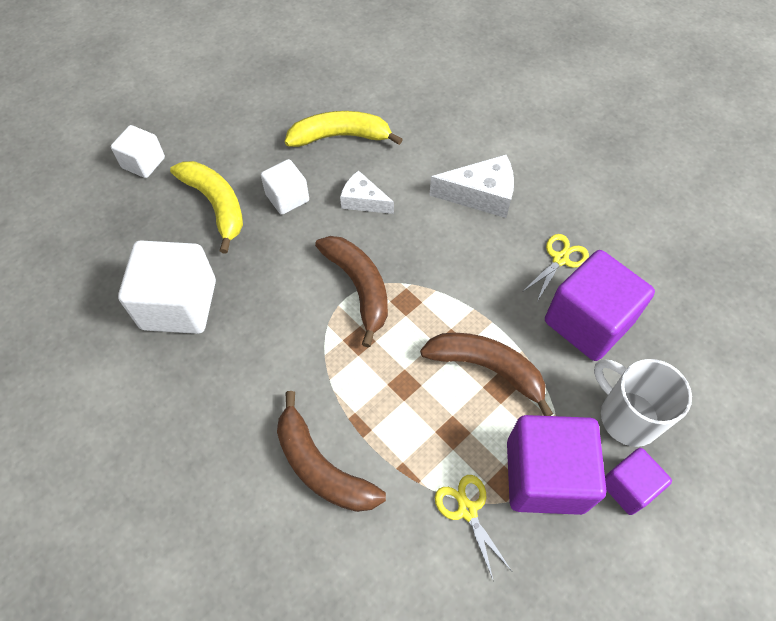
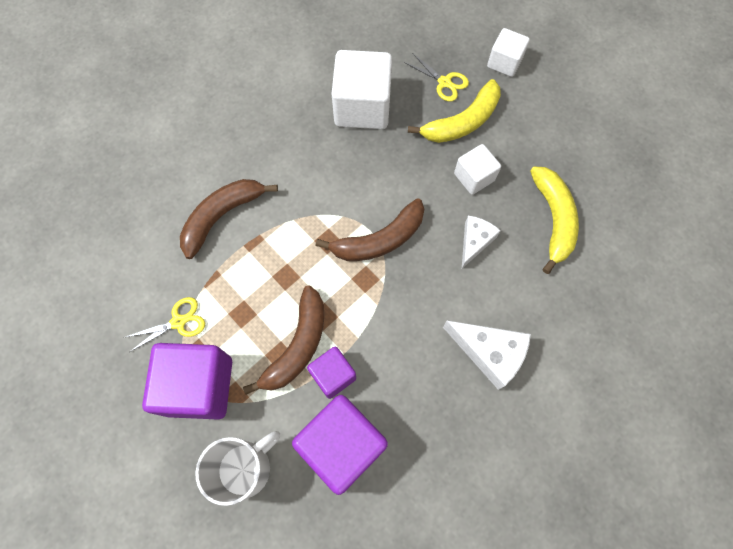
camera: 90 degrees right, 10 degrees up
(481, 195) = (489, 353): white cheese -> white cheese turned 60 degrees counterclockwise
(560, 259) = (414, 426): yellow scissors -> yellow scissors (444, 82)
(628, 487) = (183, 457): purple cube -> purple cube (333, 375)

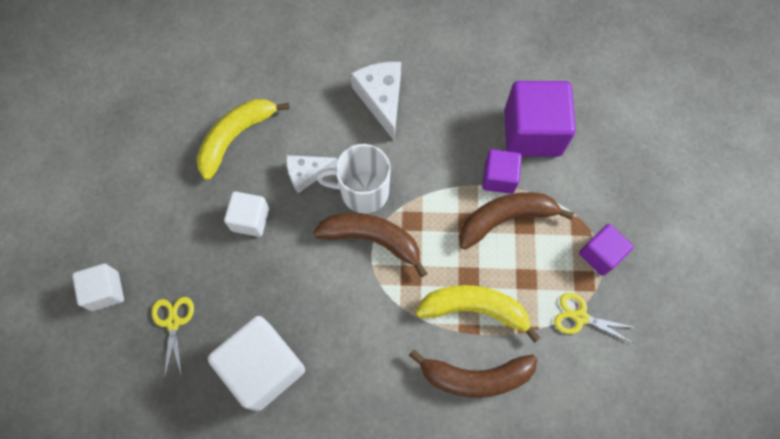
camera: 135 degrees left, 0 degrees up
(199, 386) = (600, 254): purple cube -> purple cube, size x0.56
(245, 468) = (608, 174): white mug -> white mug (362, 192)
(462, 122) = (204, 272): yellow banana -> yellow banana (475, 309)

